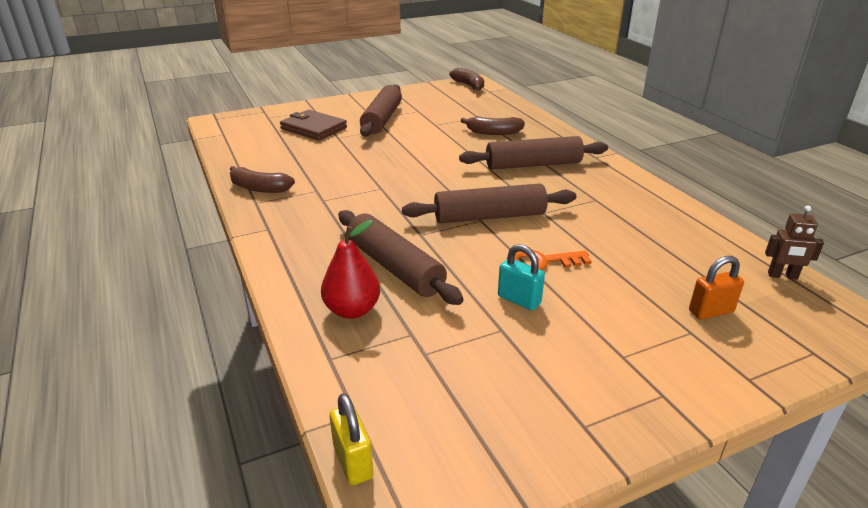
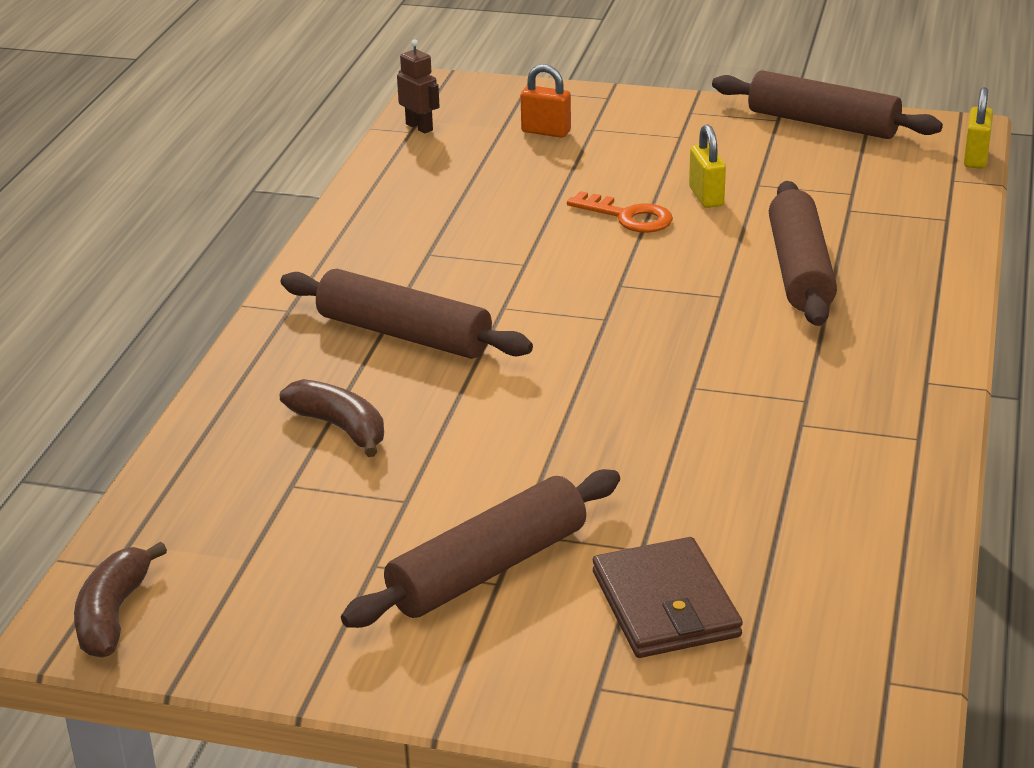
camera: 140 degrees left, 0 degrees up
(259, 188) = (895, 466): brown banana -> none
(352, 310) = (891, 247): red pear -> none
(489, 216) = (602, 284): brown rolling pin -> brown rolling pin (823, 123)
(519, 300) = (706, 197): turquoise padlock -> yellow padlock

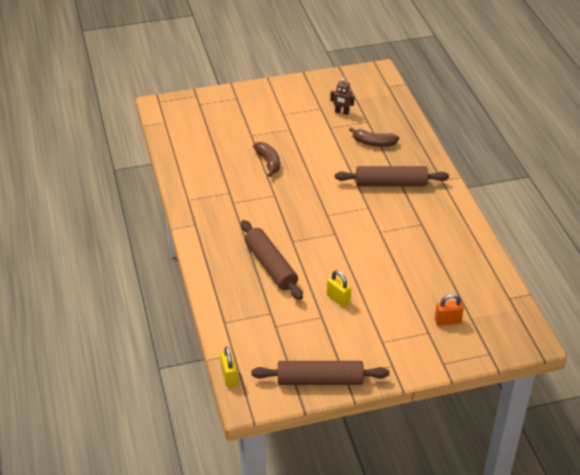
camera: 150 degrees right, 10 degrees up
(113, 615) = (373, 76): brown banana -> brown banana (268, 162)
(419, 127) = (508, 302): brown robot -> brown robot (342, 112)
(488, 569) = (289, 116): brown rolling pin -> none
(628, 217) = (361, 273): orange key -> none
(665, 604) = (234, 122): brown wallet -> none

